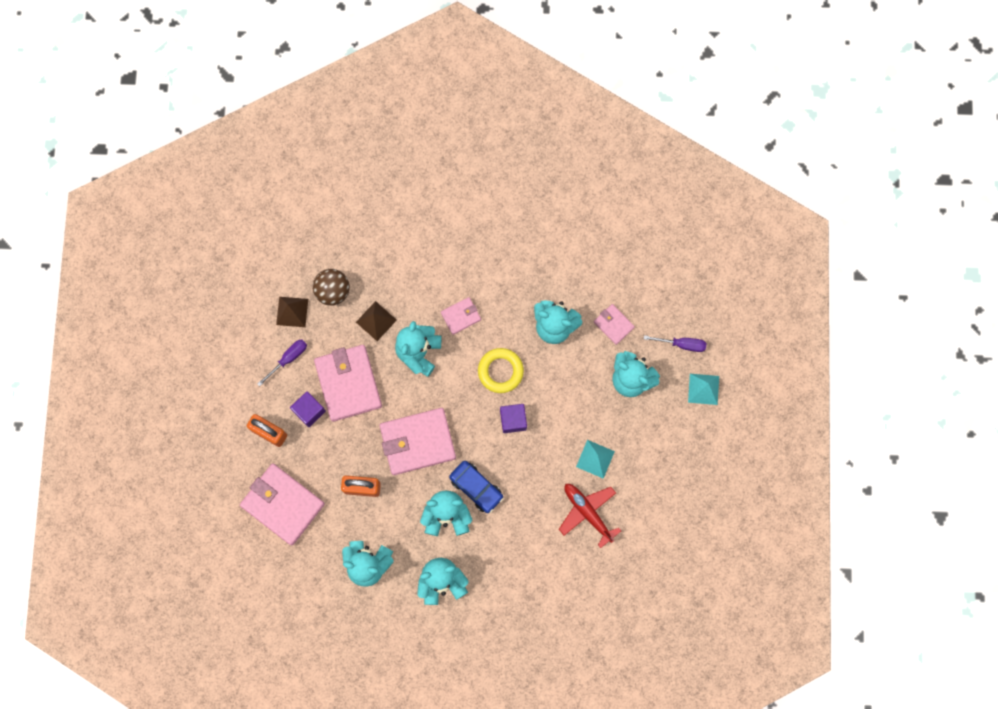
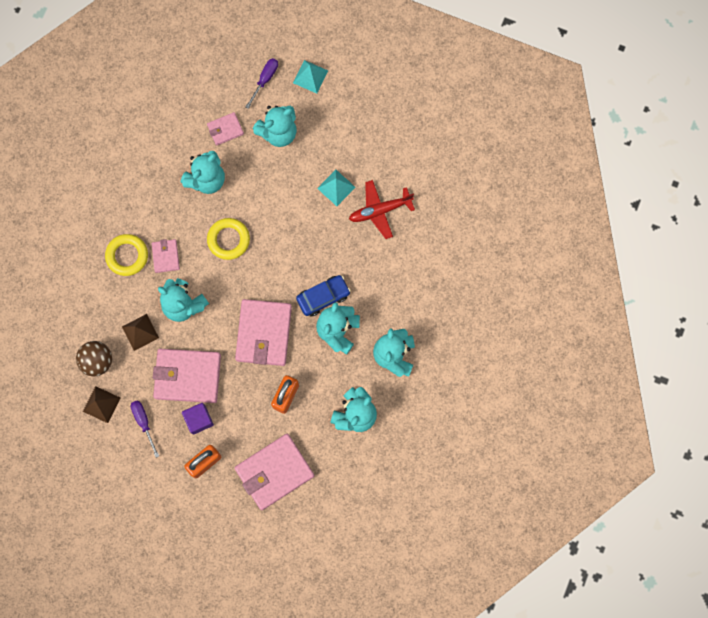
camera: 70 degrees left, 0 degrees up
(447, 278) = (127, 256): none -> yellow ring
(513, 420) = (276, 244): purple cube -> none

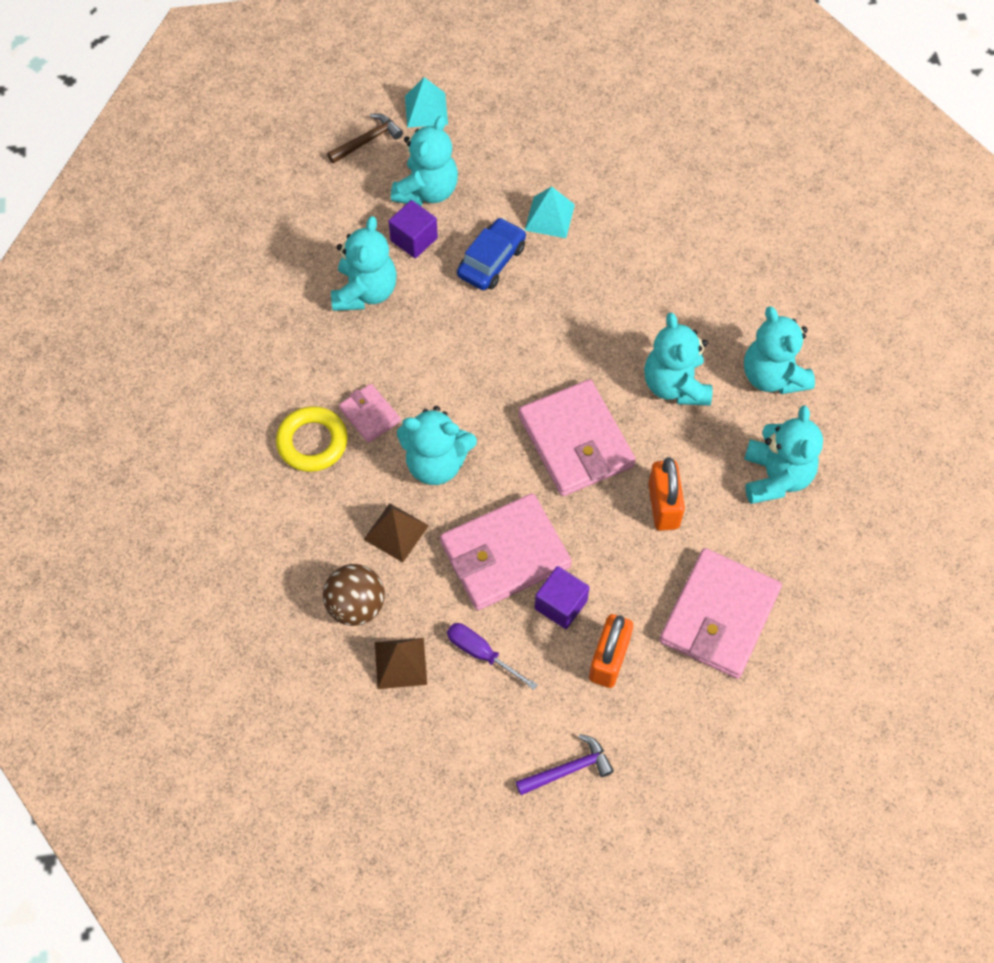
camera: 30 degrees left, 15 degrees down
(150, 506) = (569, 769): none -> purple hammer
(225, 129) = (352, 221): pink wallet -> none
(228, 240) = (446, 350): yellow ring -> none
(252, 160) = (414, 239): none -> purple cube
(265, 79) = (368, 140): purple screwdriver -> brown hammer
(323, 297) = (625, 354): blue car -> blue car (491, 261)
(380, 211) = (626, 216): red plane -> none

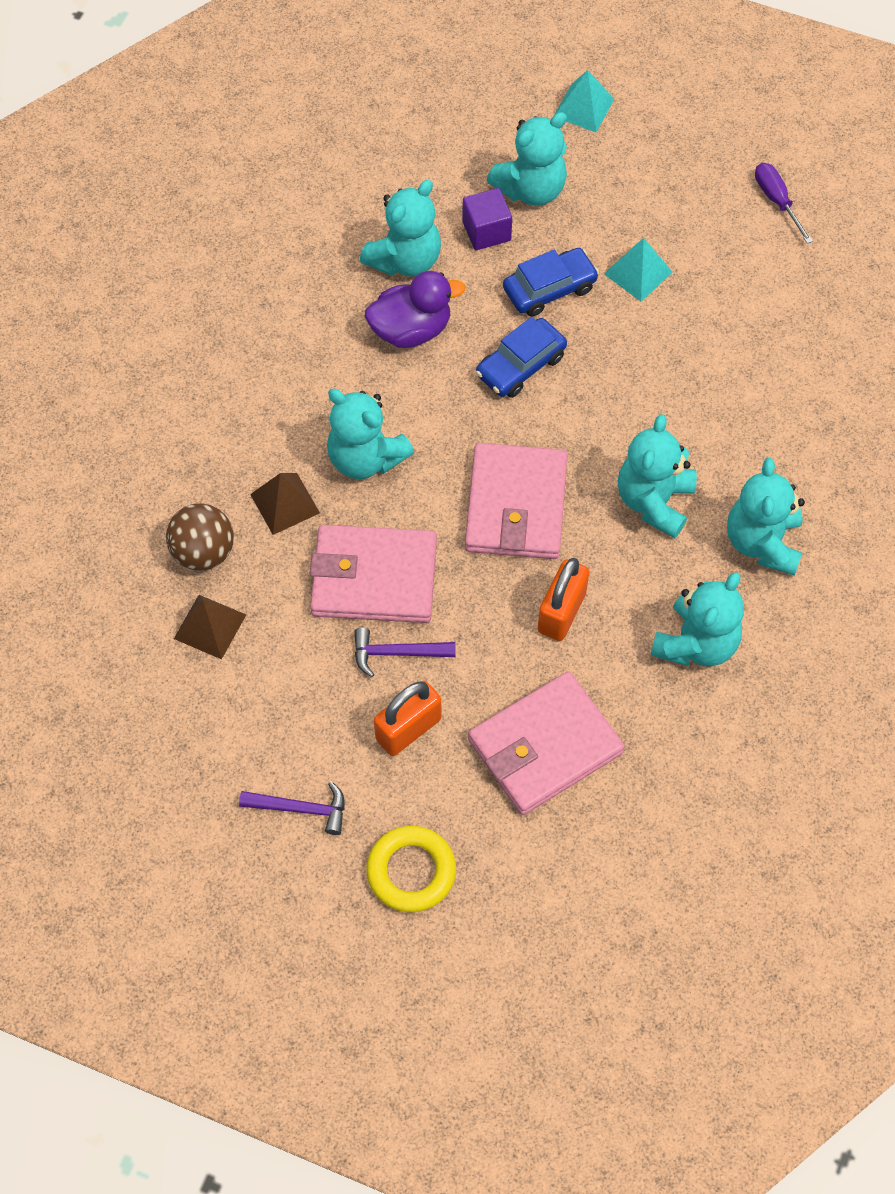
camera: 30 degrees right, 0 degrees up
(312, 442) = (262, 379): yellow ring -> yellow ring (411, 871)
(368, 140) = (505, 112): brown hammer -> none
(370, 415) = (332, 380): pink wallet -> none
(406, 344) = (411, 330): none -> purple duck
(481, 653) = (290, 658): purple screwdriver -> purple screwdriver (776, 201)
(508, 331) = (520, 366): none -> blue car
(561, 604) = (396, 653): purple cube -> purple hammer

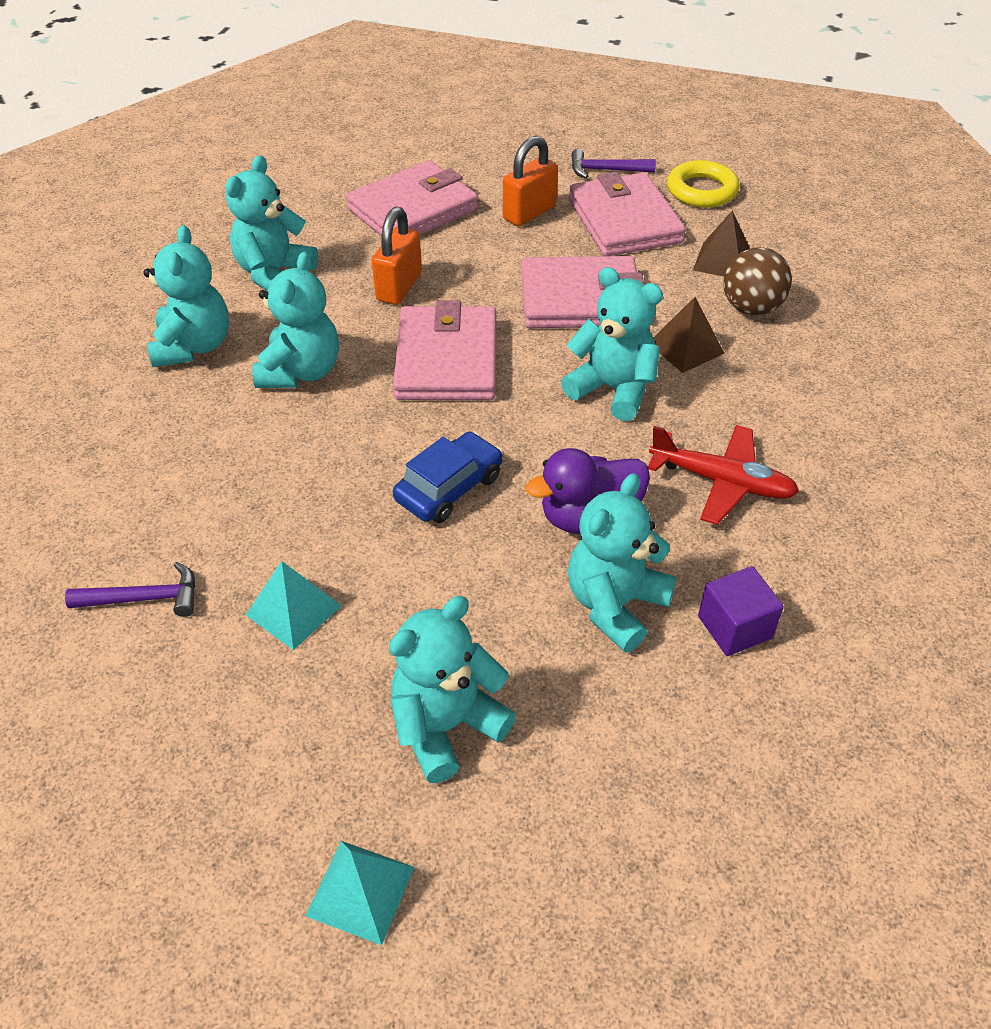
camera: 175 degrees right, 15 degrees down
(296, 355) = (722, 482): none -> red plane
(300, 704) = (624, 221): none -> pink wallet
(396, 653) = (548, 254): purple hammer -> purple hammer (145, 598)
(411, 871) = (513, 147): yellow ring -> yellow ring (702, 190)
(486, 231) = (508, 654): purple cube -> purple cube (734, 627)
(549, 289) = (415, 580): blue car -> none
(776, 201) = (67, 735): purple screwdriver -> none

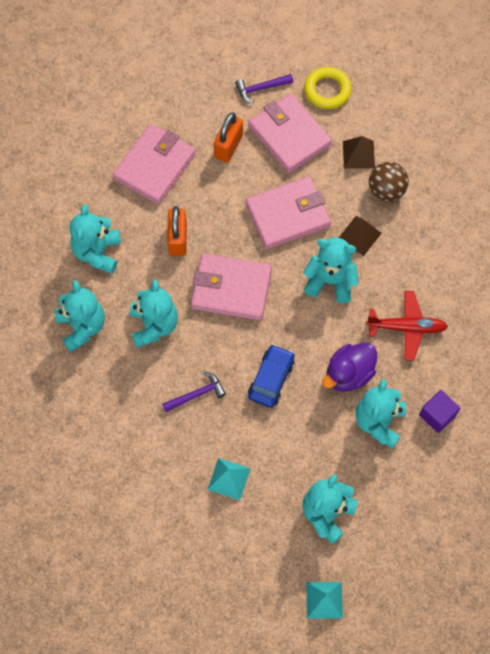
camera: 20 degrees left, 20 degrees up
(145, 598) = (153, 498): purple hammer -> purple hammer (197, 394)
(447, 360) = (231, 289): pink wallet -> pink wallet turned 60 degrees counterclockwise

